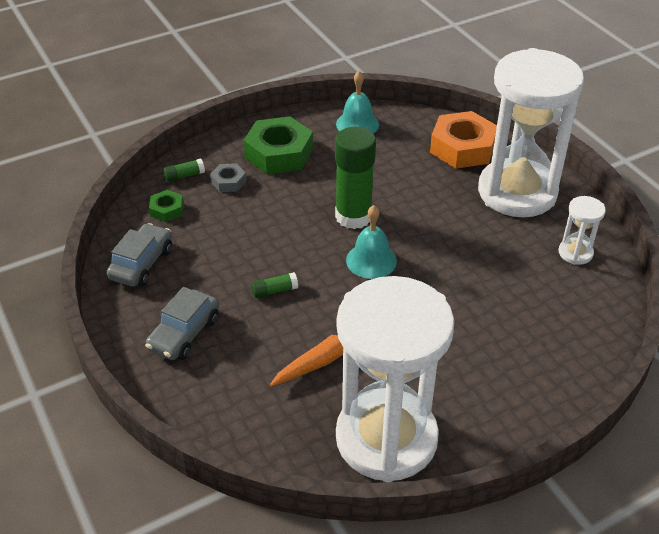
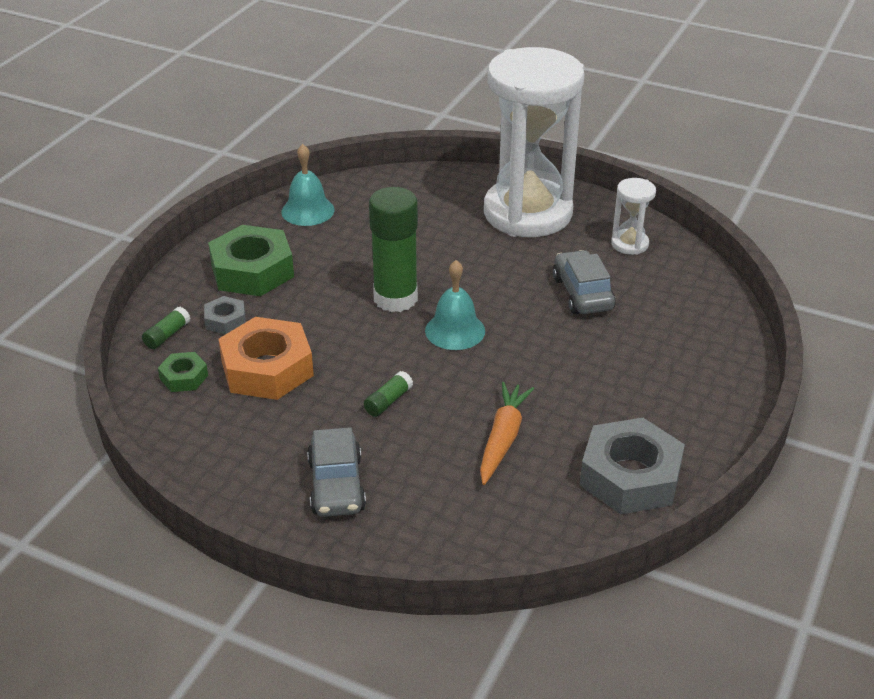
camera: 35 degrees left, 5 degrees down
(141, 264) = (213, 442): grey car -> grey car (582, 293)
(386, 438) = (630, 476): white hourglass -> grey nut
(462, 148) = (437, 193): orange nut -> orange nut (267, 369)

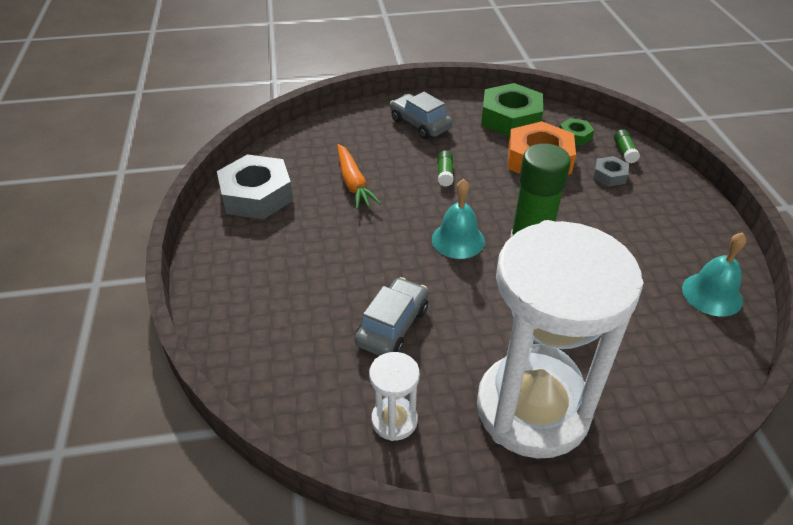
camera: 145 degrees right, 5 degrees up
(252, 271) = (654, 217): green nut -> green nut (510, 118)
(582, 293) = (392, 326): grey car -> grey car turned 105 degrees counterclockwise

